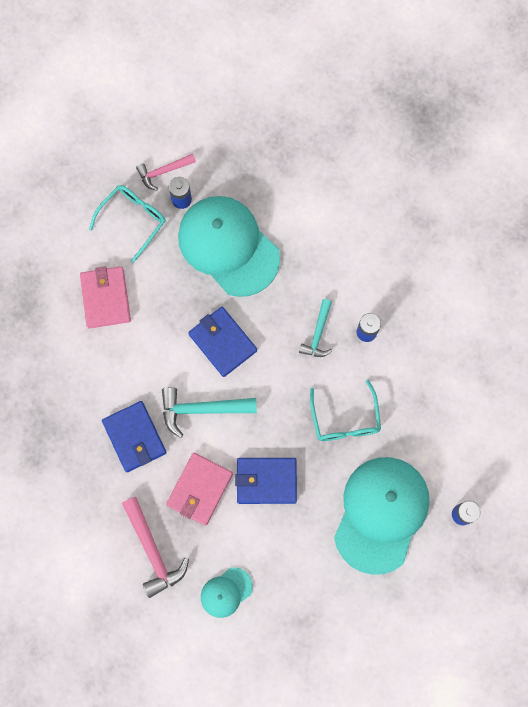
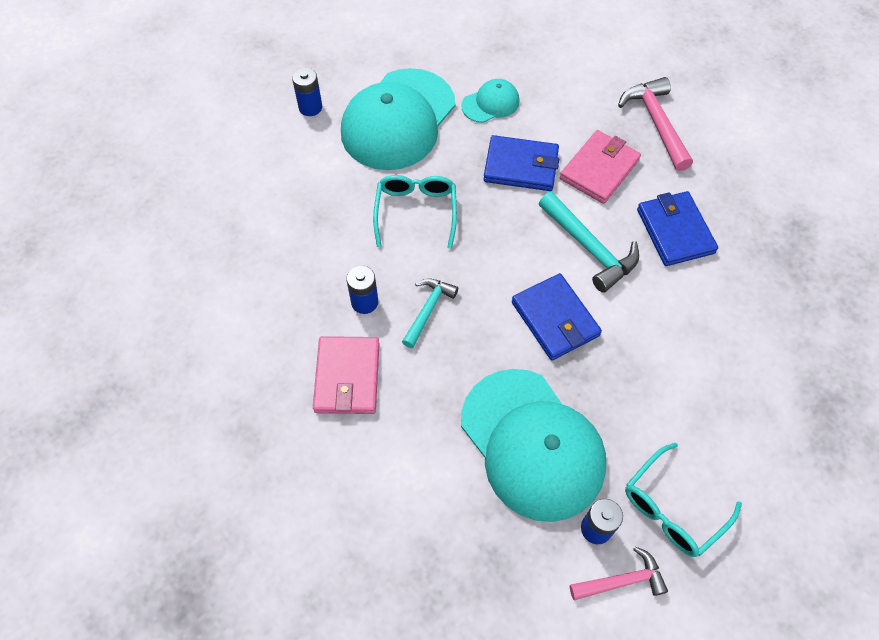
camera: 170 degrees left, 15 degrees down
(105, 298) = (713, 400): pink wallet -> pink wallet (347, 377)
(202, 409) = (589, 248): turquoise hammer -> turquoise hammer turned 45 degrees clockwise
(226, 592) = (578, 79): turquoise cap -> turquoise cap (490, 103)

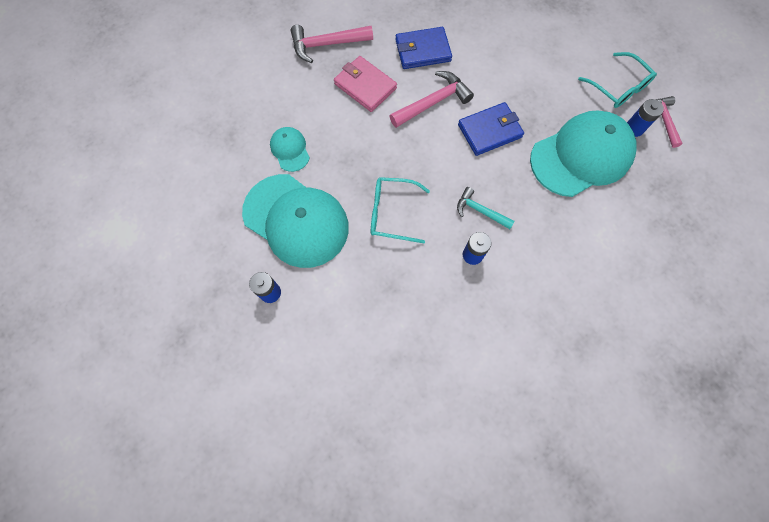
camera: 85 degrees left, 10 degrees up
(347, 377) = (535, 269): pink wallet -> none
(521, 166) = (356, 136): blue wallet -> none
(589, 248) = (433, 102): turquoise hammer -> pink hammer

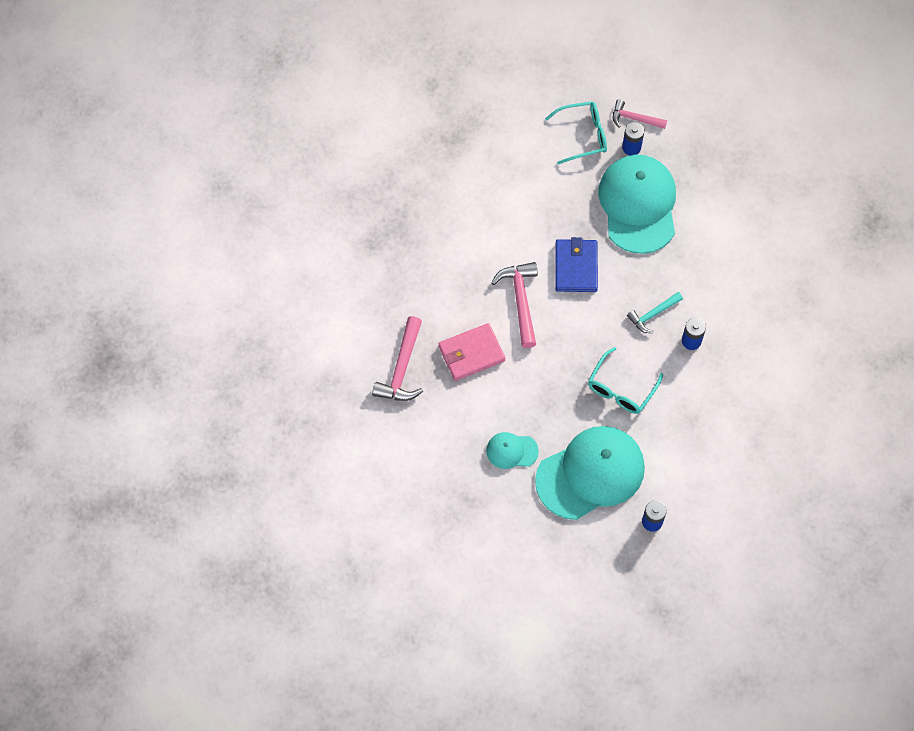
camera: 65 degrees left, 5 degrees down
(423, 51) = (455, 283): blue wallet -> none

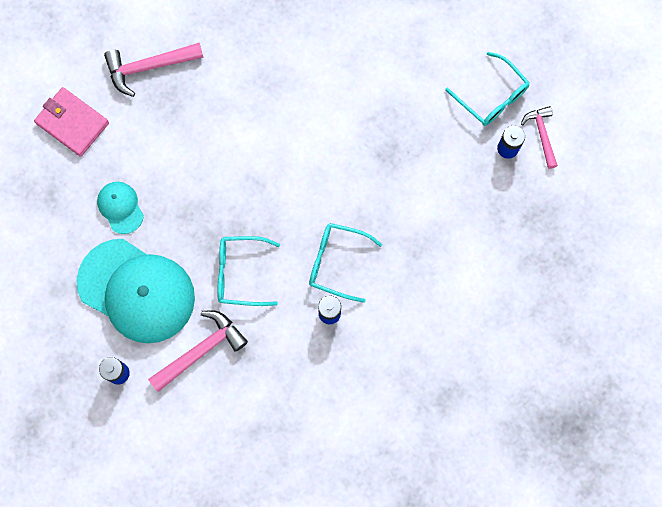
camera: 60 degrees right, 10 degrees up
(471, 353) = (199, 119): pink wallet -> pink wallet (72, 123)
(521, 301) = (279, 134): pink hammer -> pink hammer (201, 350)
(576, 267) = (344, 165): blue wallet -> none
(638, 205) = (447, 187): turquoise cap -> none
(653, 314) = (336, 262): turquoise hammer -> turquoise glasses

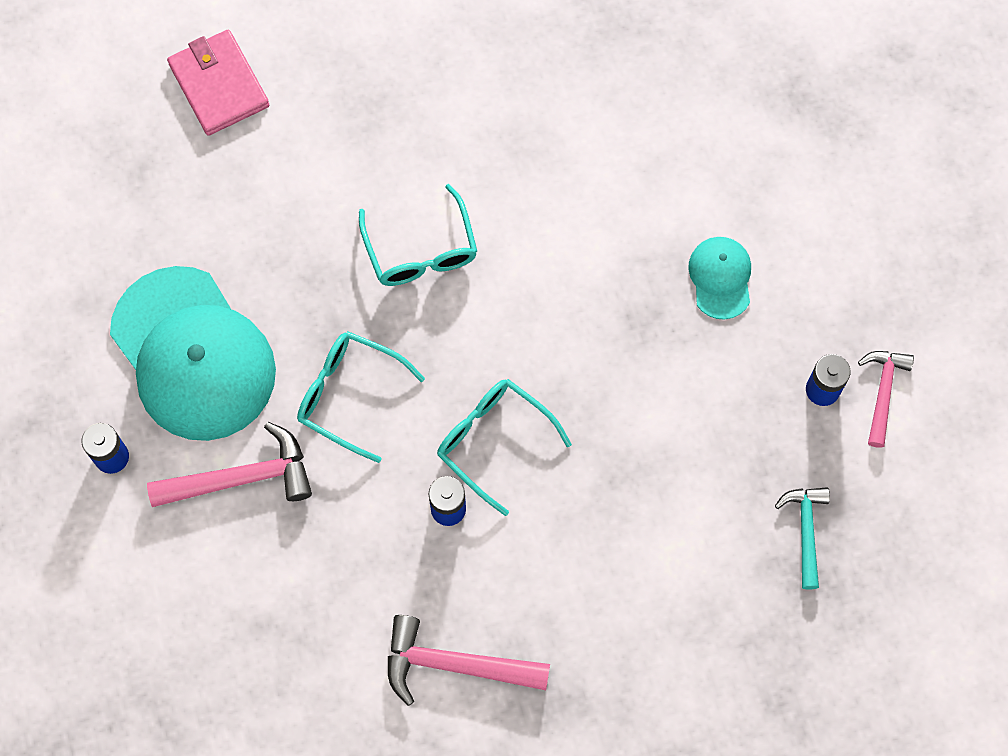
camera: 25 degrees right, 5 degrees down
(120, 207) = (227, 229): turquoise cap -> turquoise cap (720, 278)
(149, 67) = (362, 53): pink hammer -> pink hammer (455, 664)
(492, 97) = (834, 306): turquoise glasses -> turquoise glasses (421, 250)
(536, 233) = (806, 531): none -> turquoise hammer

